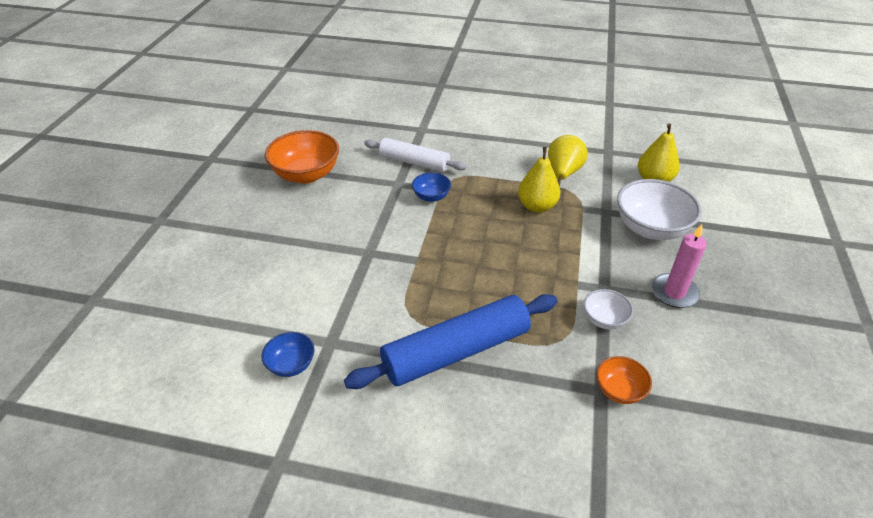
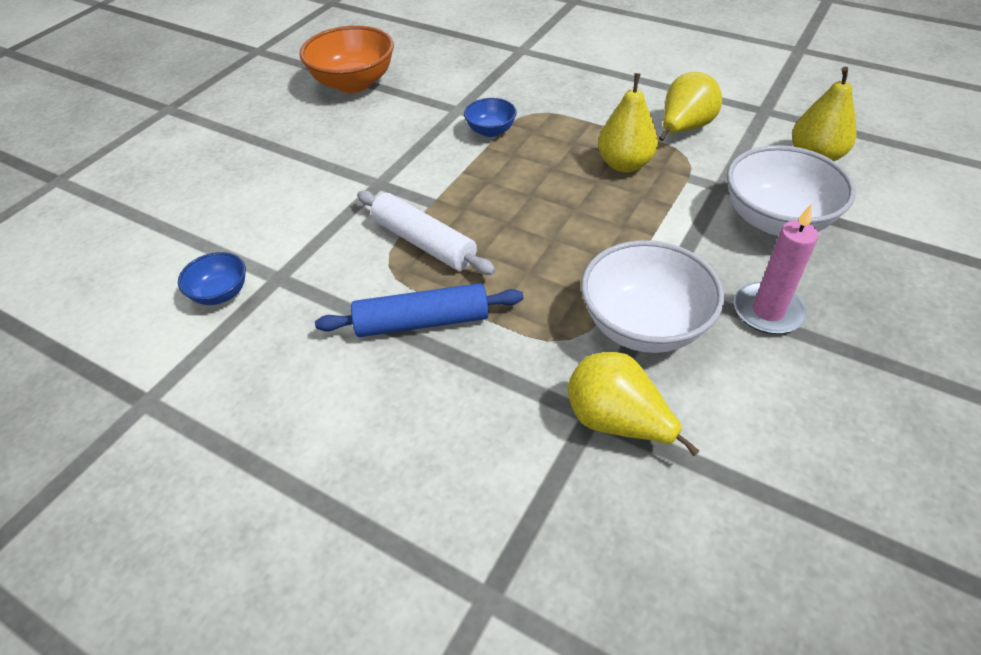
camera: 20 degrees right, 5 degrees up
(414, 162) = (491, 87): white rolling pin -> white rolling pin (423, 242)
(456, 351) = (422, 322): blue rolling pin -> blue rolling pin, size x0.65
(604, 319) = (644, 325): white bowl -> white bowl, size x1.91
(619, 390) = (617, 422): orange bowl -> yellow pear

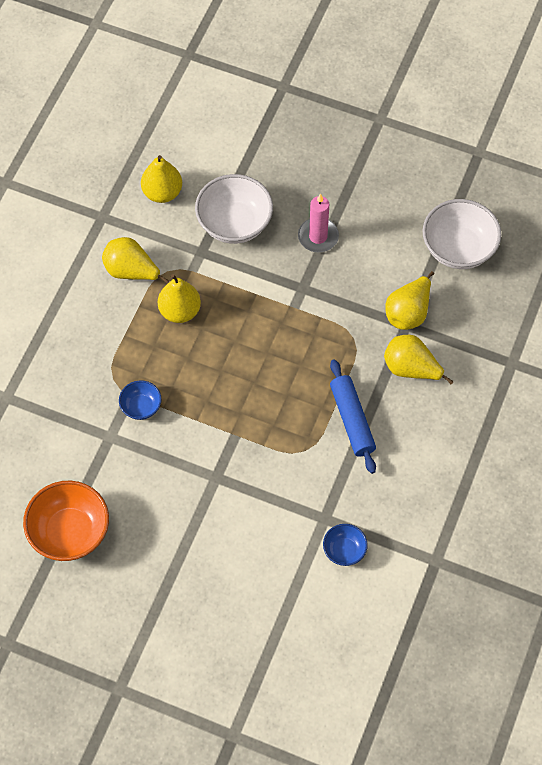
camera: 100 degrees left, 15 degrees up
(423, 242) = (279, 432): white rolling pin -> none
(500, 411) = (411, 369): none -> yellow pear
(644, 325) = (338, 300): white bowl -> white bowl (458, 248)

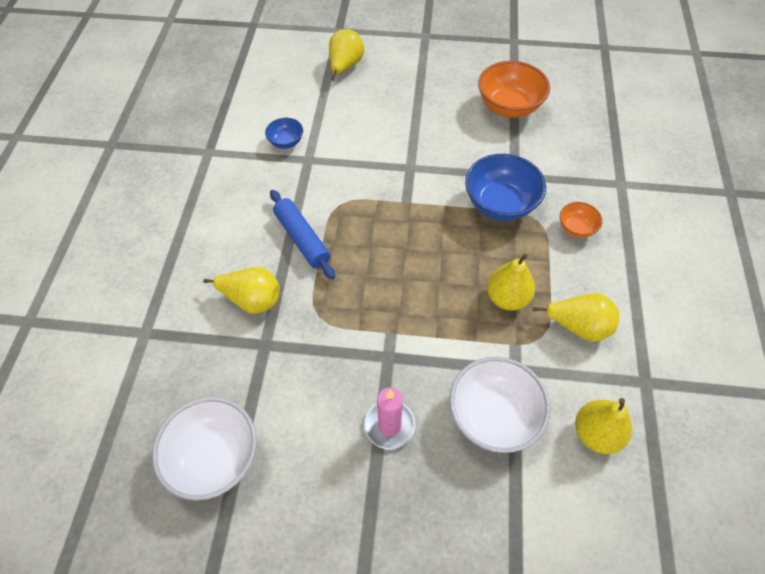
camera: 165 degrees right, 5 degrees down
(80, 360) = (576, 228): none -> orange bowl
(141, 407) = (500, 204): blue bowl -> blue bowl, size x1.91
(408, 313) = (264, 359): yellow pear -> yellow pear (345, 66)

